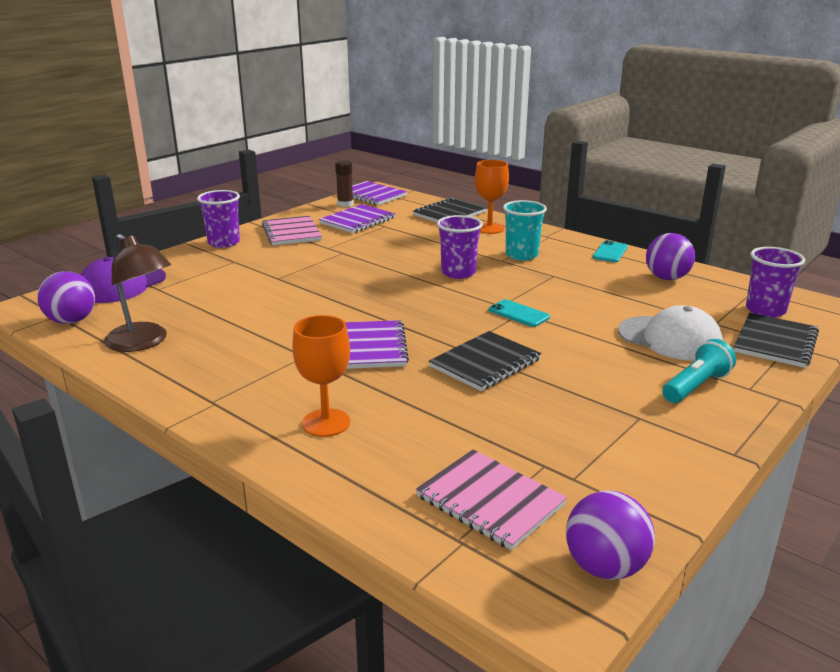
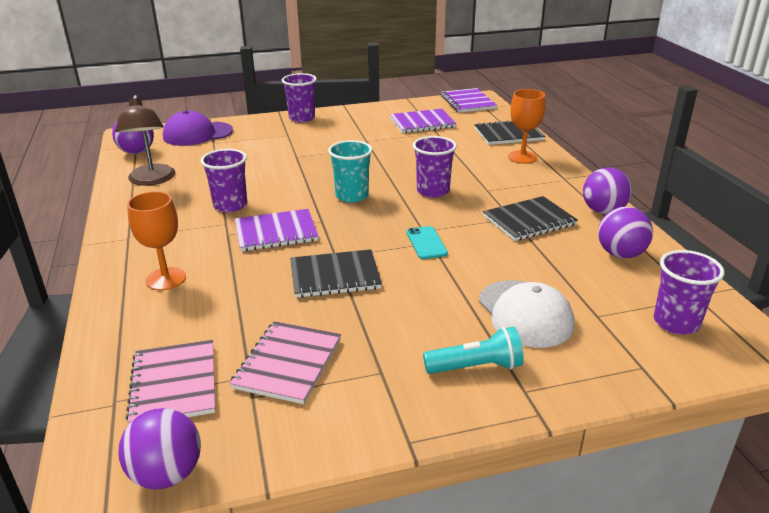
camera: 35 degrees right, 5 degrees up
(281, 339) = (230, 205): none -> purple cup
(291, 233) = (359, 121): pink notebook -> pink notebook (288, 363)
(345, 204) = (434, 106): brown glue stick -> none
(370, 347) = (276, 232): purple notebook -> purple notebook turned 45 degrees clockwise
(521, 255) = (512, 190): turquoise cup -> turquoise cup (352, 196)
(610, 252) = (603, 211): turquoise phone -> purple ball
(775, 342) = (630, 358): black notebook -> black notebook (529, 220)

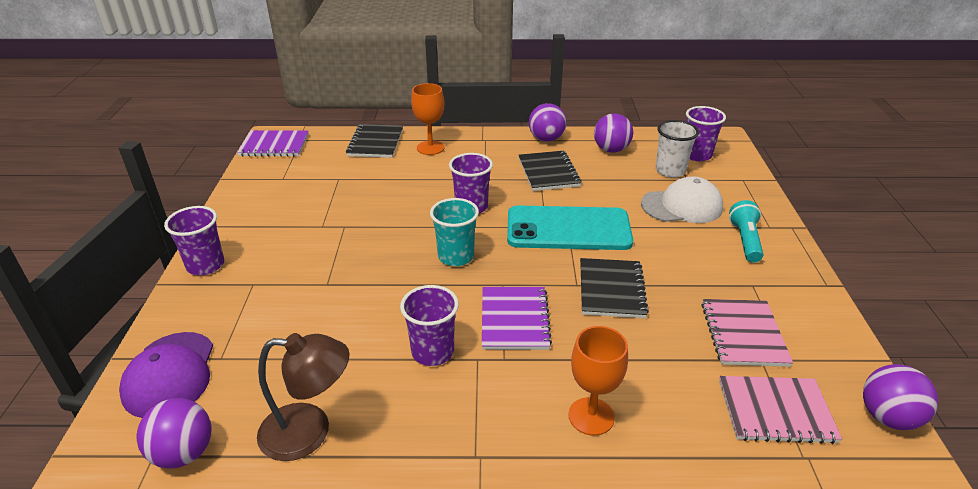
camera: 75 degrees left, 5 degrees up
(288, 363) = (743, 334): pink notebook -> pink notebook turned 60 degrees clockwise
(422, 123) = (305, 182): purple notebook -> none
(426, 243) = (568, 229): turquoise phone -> turquoise phone, size x2.38
(608, 301) = (670, 171): none -> white cup

